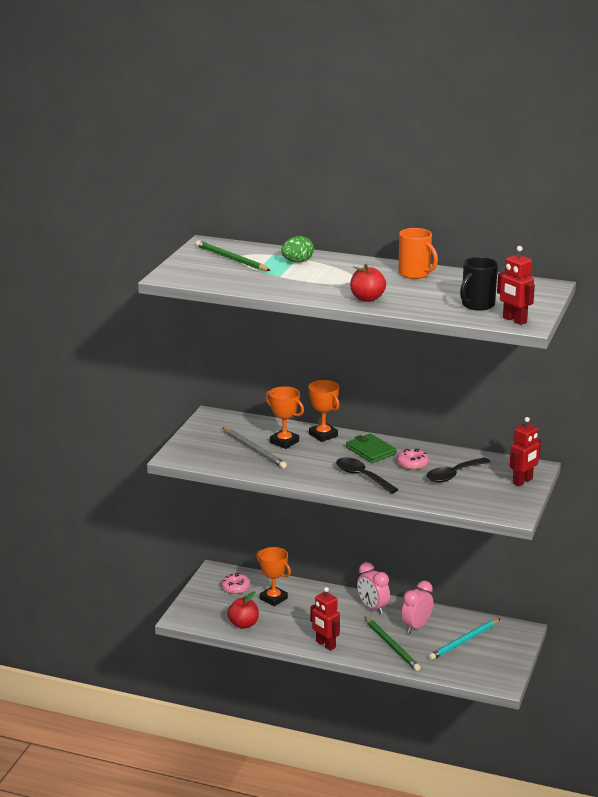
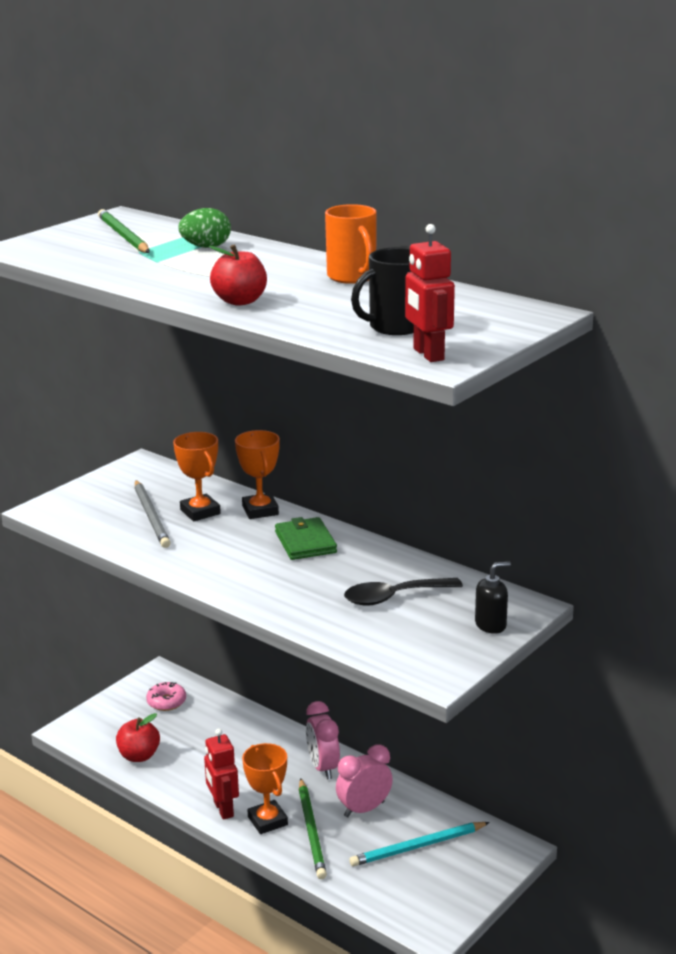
camera: 20 degrees right, 0 degrees up
(273, 598) = (203, 727): orange trophy -> orange trophy (267, 821)
(361, 476) = (260, 577): black spoon -> none
(412, 464) = (348, 571): pink donut -> none
(522, 481) = (491, 625): red robot -> black soap dispenser

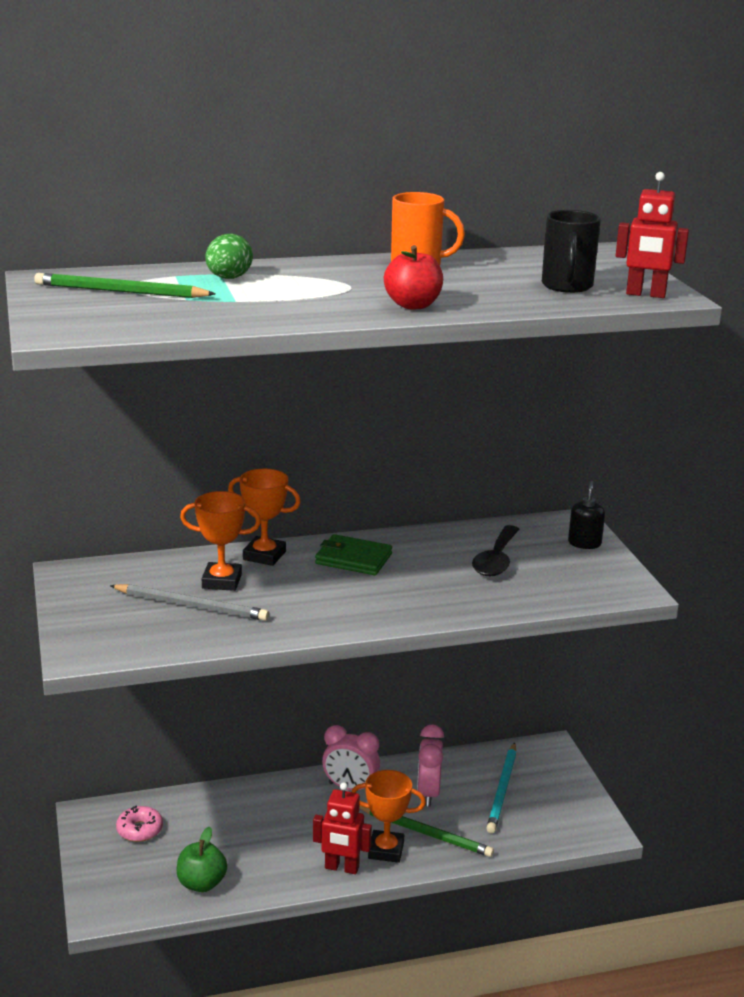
camera: 55 degrees left, 0 degrees up
(139, 756) = (201, 883): red apple -> green apple

